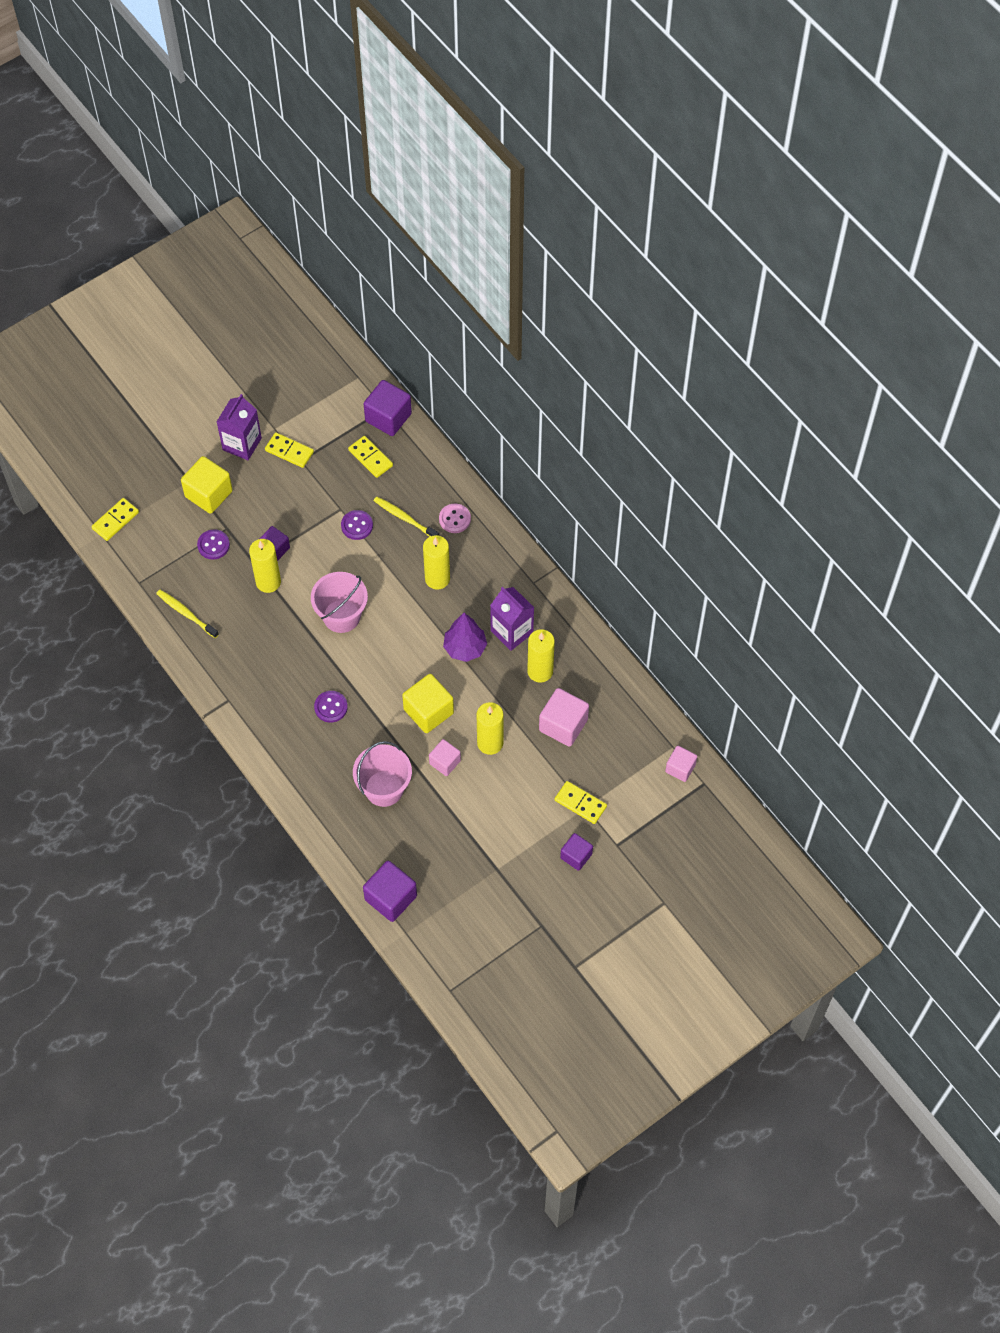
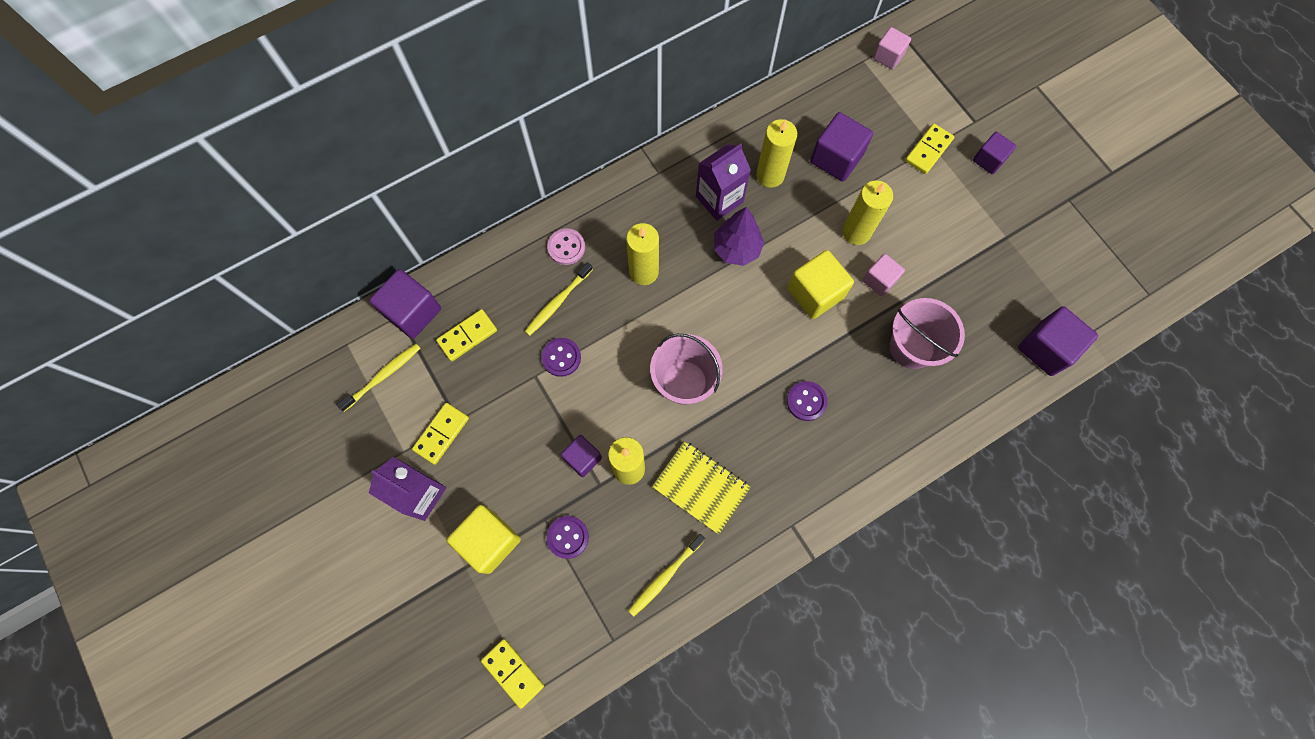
camera: 85 degrees left, 10 degrees up
(255, 633) = (700, 487): none -> yellow notebook
(333, 406) = (383, 376): none -> yellow toothbrush
(563, 725) = (836, 158): pink cube -> purple cube

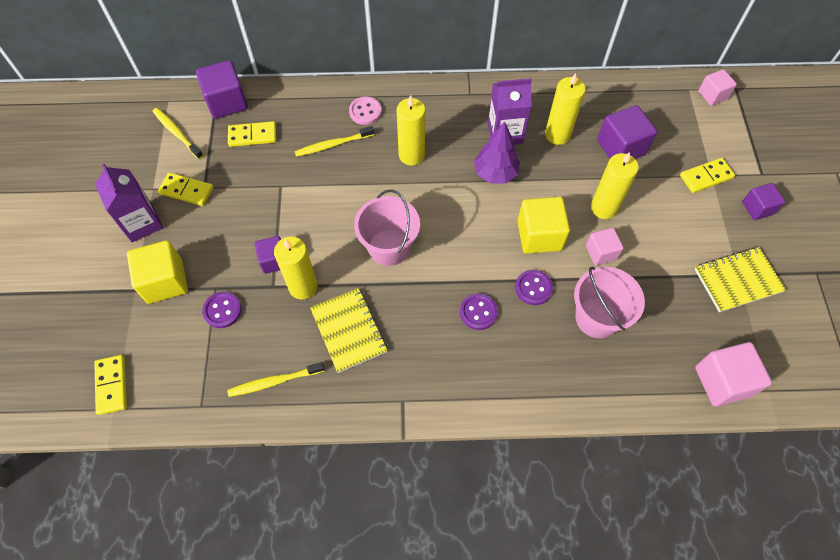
camera: 30 degrees right, 10 degrees down
(383, 376) = (176, 133): yellow toothbrush -> yellow toothbrush turned 120 degrees counterclockwise
(441, 434) = (186, 190): yellow domino -> yellow domino turned 45 degrees clockwise
(561, 357) = (308, 183): purple button -> purple button (533, 288)
(1009, 243) = (737, 280): none -> yellow notebook
(1046, 348) = (722, 381): purple cube -> pink cube

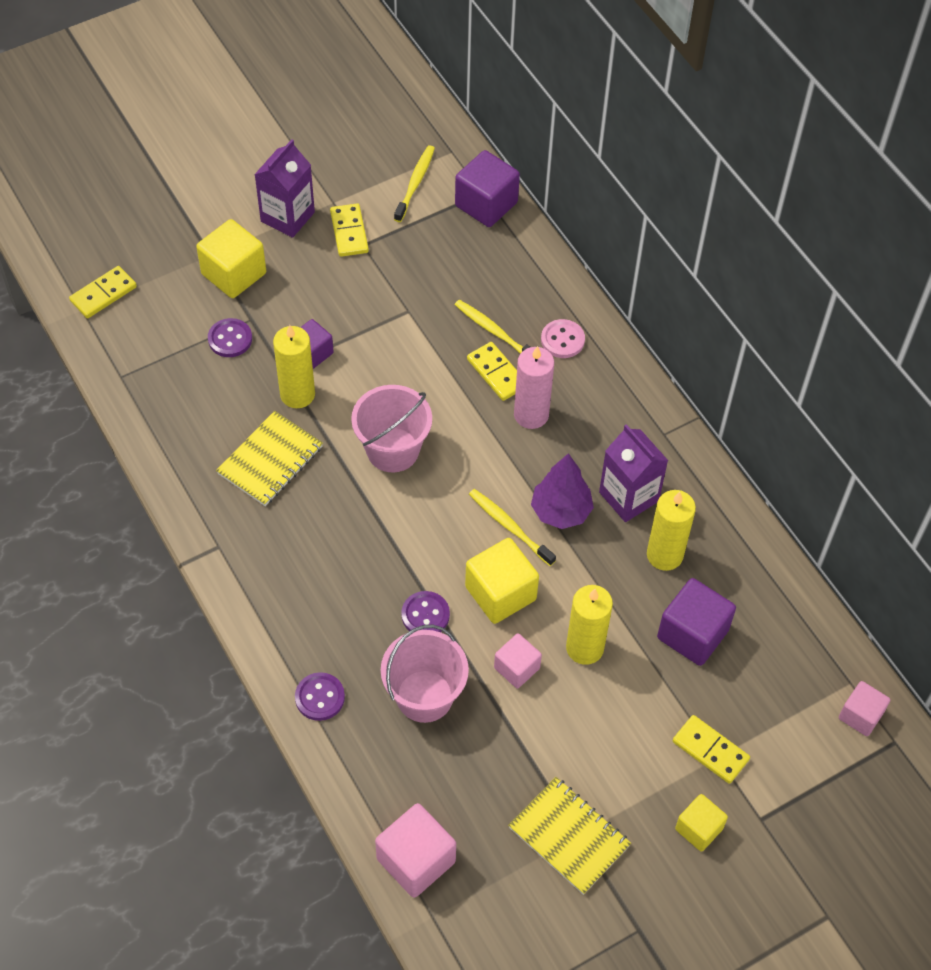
camera: 60 degrees right, 5 degrees down
(252, 135) = (457, 251): yellow domino -> yellow domino (497, 373)
(274, 382) = (178, 423): yellow toothbrush -> yellow toothbrush (509, 526)
(411, 155) = (531, 414): yellow candle -> pink candle
(478, 312) = (362, 572): purple button -> purple button (320, 697)
(757, 208) = (698, 829): purple cube -> yellow cube

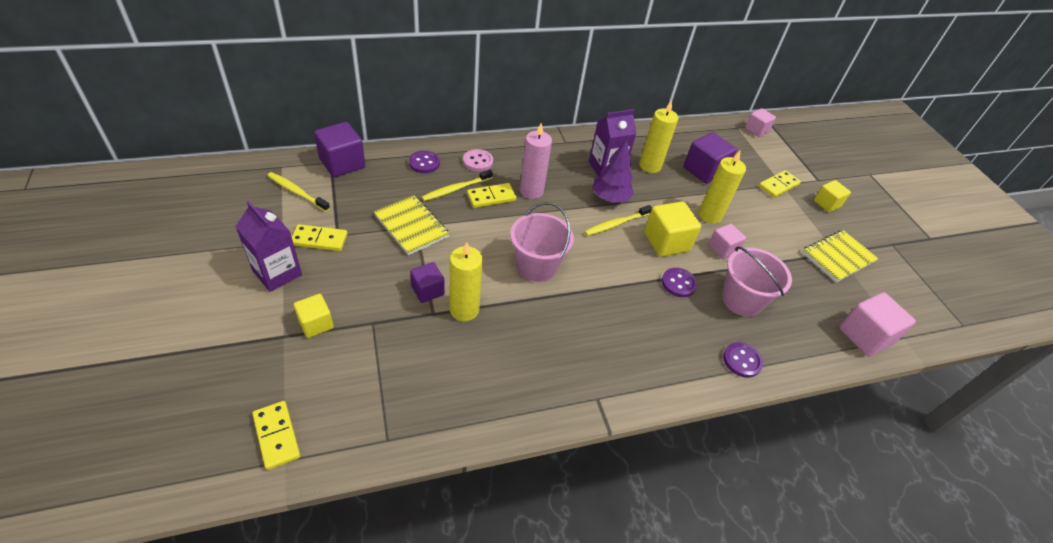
camera: 80 degrees left, 10 degrees down
(230, 339) = (386, 342): purple button -> purple button (424, 163)
(234, 274) = (316, 324): yellow cube -> yellow cube, size x0.62
(270, 460) = (522, 342): yellow notebook -> yellow notebook (411, 226)

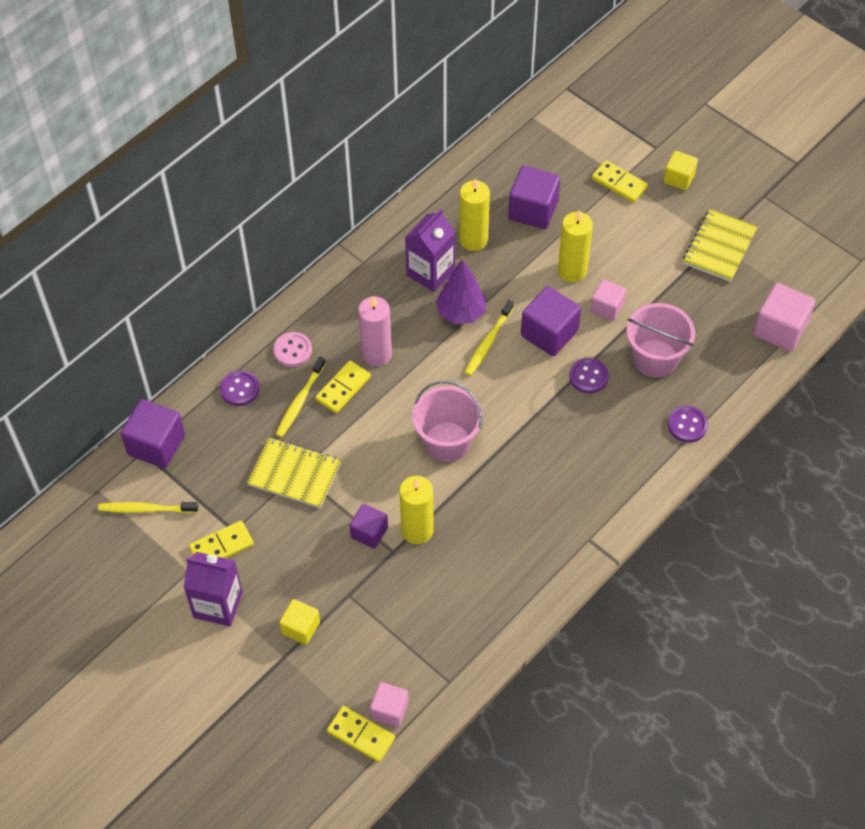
camera: 25 degrees left, 10 degrees up
(666, 242) = (549, 333): yellow cube -> purple cube
(756, 130) = (555, 108): pink cube -> pink cube (390, 710)
(778, 185) = (619, 183): yellow domino -> yellow domino turned 75 degrees counterclockwise

